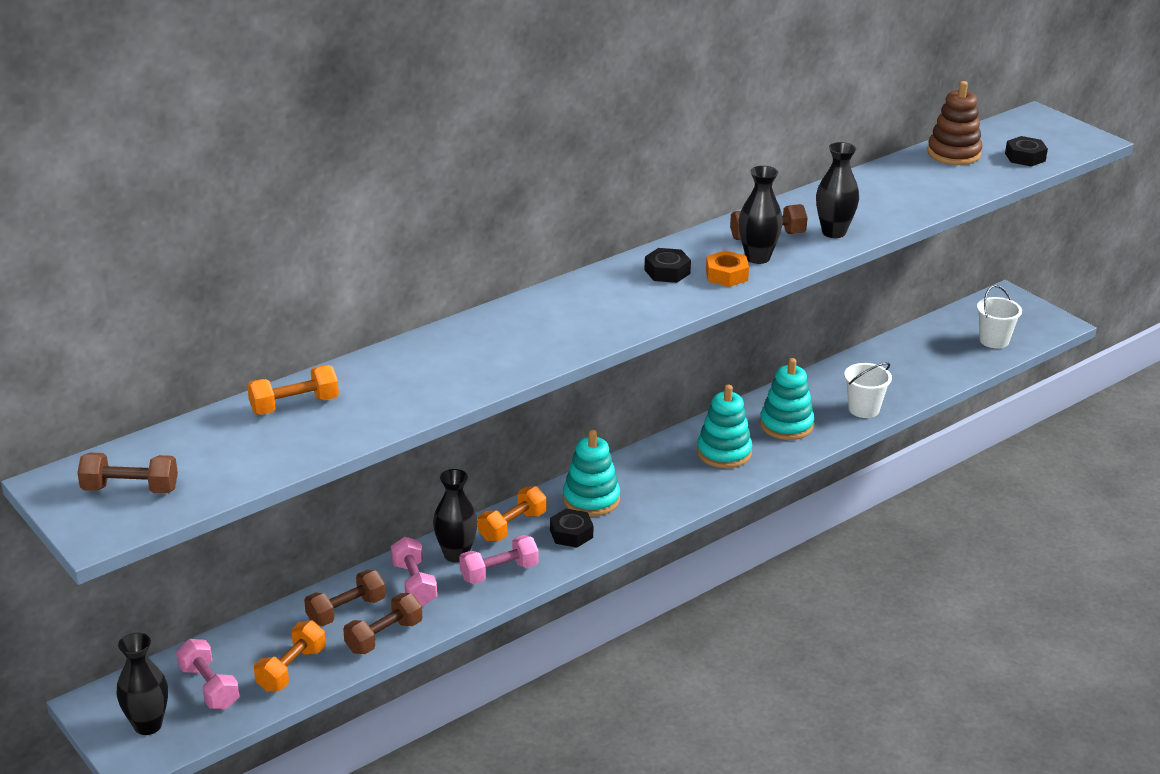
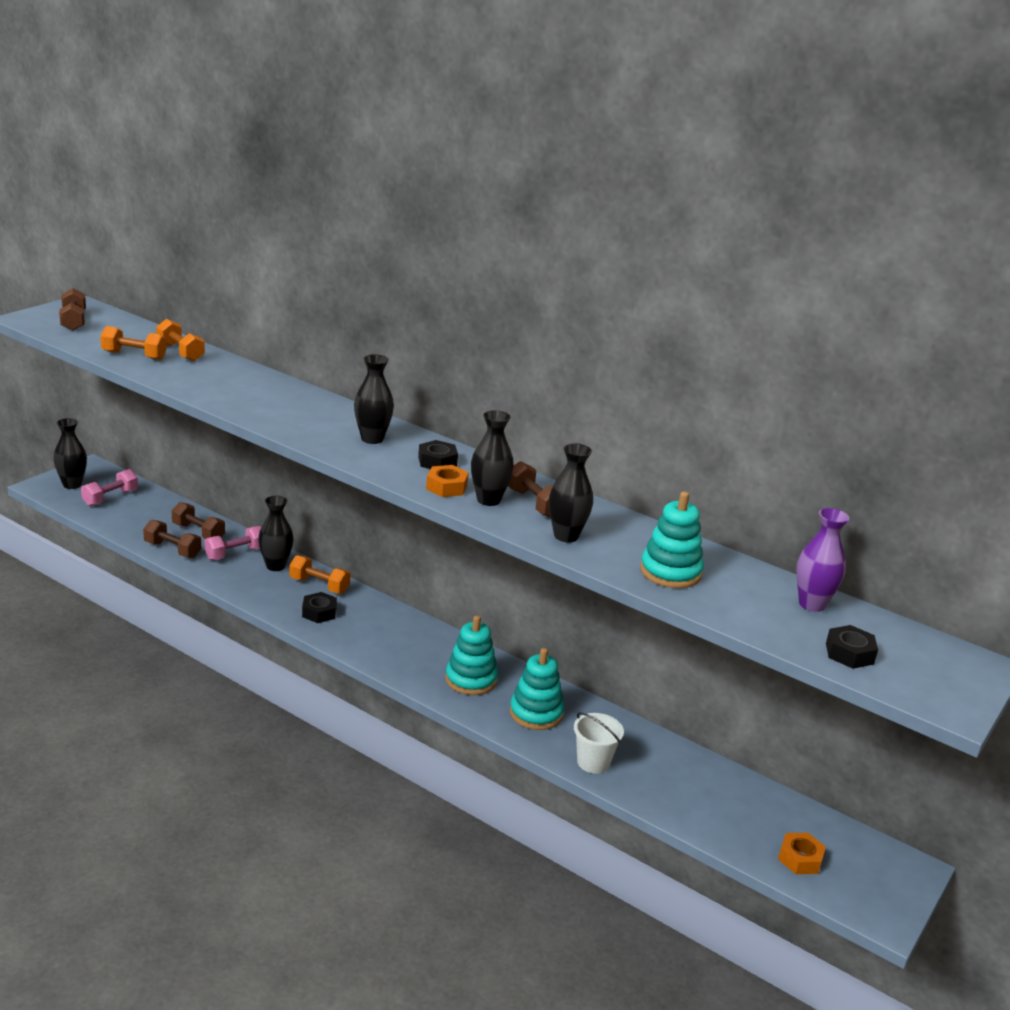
camera: 70 degrees right, 5 degrees down
(291, 669) = (132, 522): orange dumbbell -> orange dumbbell (134, 355)
(499, 572) = (259, 586): pink dumbbell -> none
(591, 499) = (370, 617): turquoise stacking toy -> turquoise stacking toy (670, 572)
(603, 301) = (372, 439): none -> black vase
(953, 153) = (812, 604): brown stacking toy -> purple vase
(994, 340) = (800, 859): white bucket -> orange nut

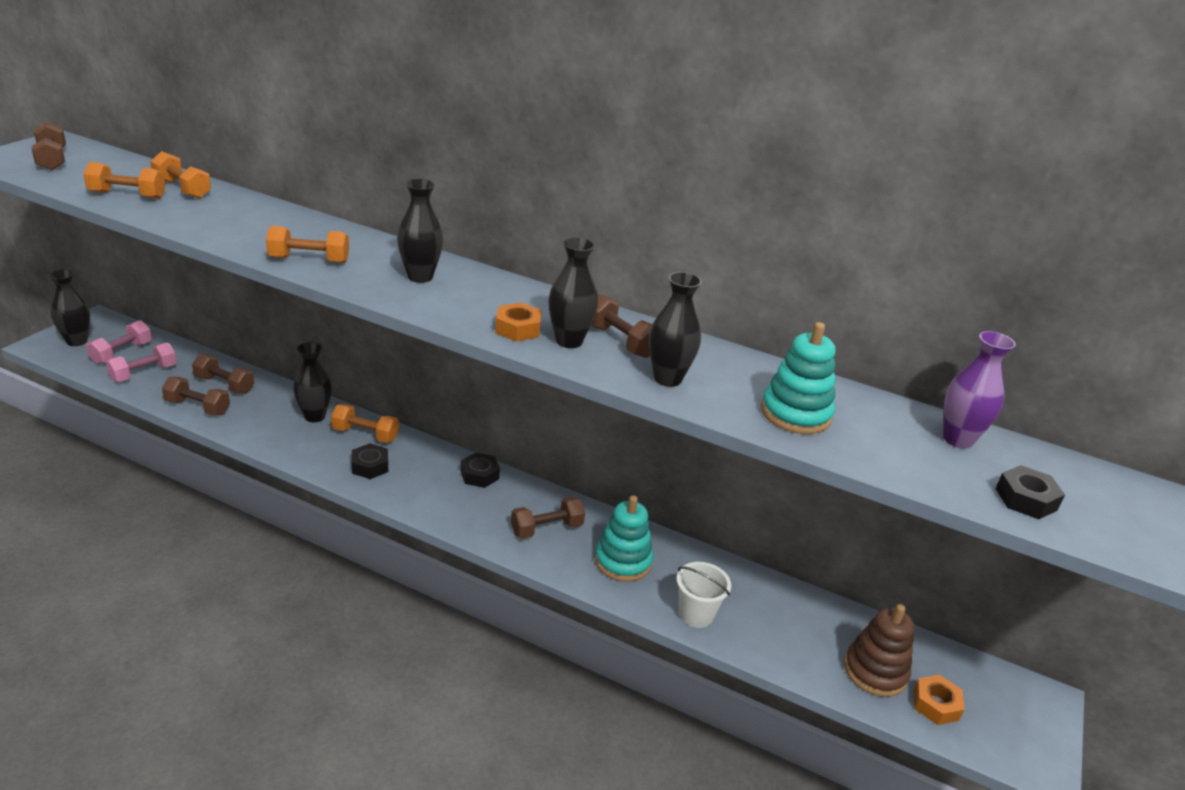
camera: 10 degrees left, 5 degrees up
(235, 554) = (268, 406): pink dumbbell -> pink dumbbell (144, 373)
(279, 419) = (309, 260): none -> orange dumbbell
(437, 462) = (499, 299): black nut -> black nut (479, 475)
(471, 679) = (546, 529): turquoise stacking toy -> brown dumbbell
(750, 826) = (875, 671): none -> brown stacking toy

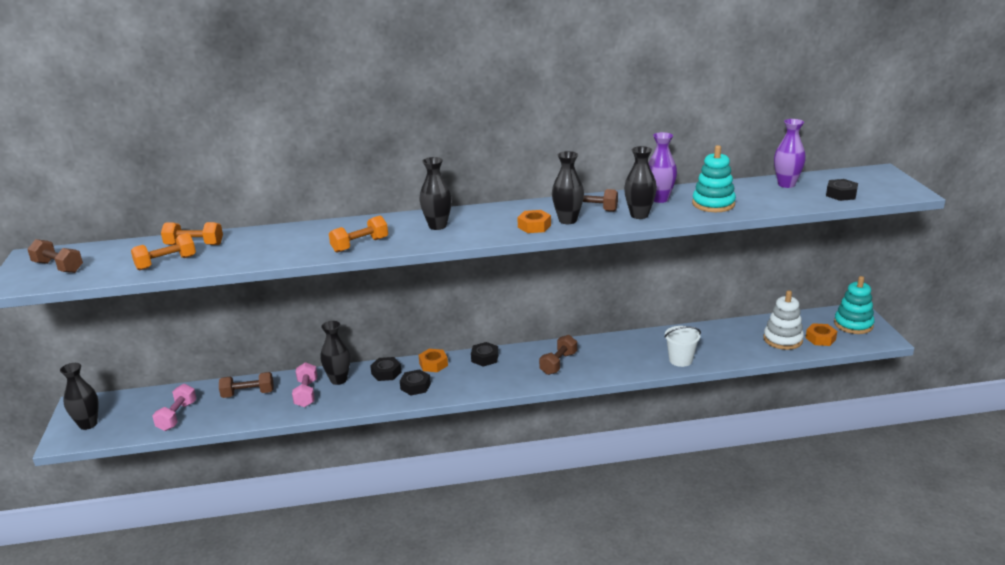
camera: 30 degrees left, 5 degrees down
(121, 353) = (138, 414): pink dumbbell -> pink dumbbell (306, 393)
(197, 407) = (251, 414): brown dumbbell -> none
(365, 434) = (386, 373): orange dumbbell -> black nut
(420, 451) = (433, 364): none -> orange nut
(623, 561) = (616, 357): turquoise stacking toy -> turquoise stacking toy (853, 324)
(733, 371) = (660, 199): none -> purple vase
(875, 671) = (782, 339): brown stacking toy -> white stacking toy

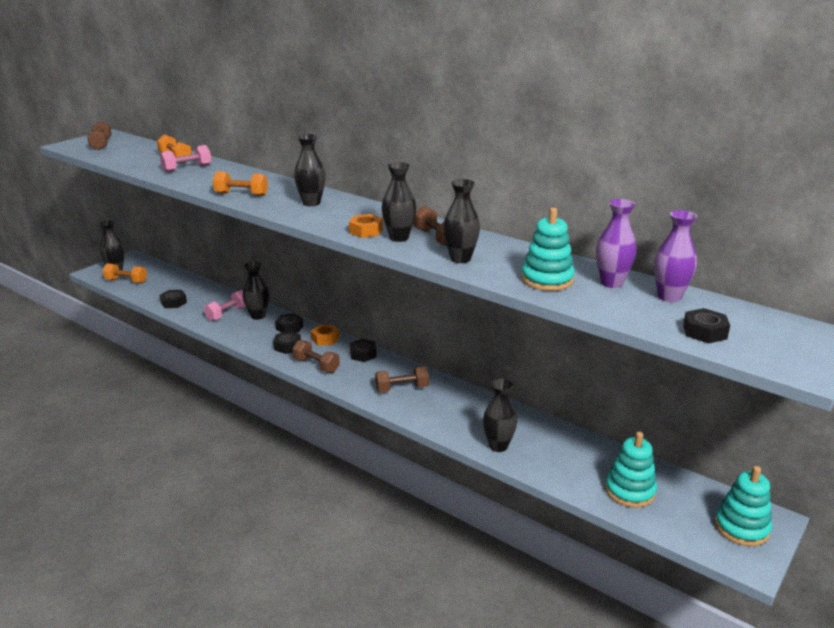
camera: 45 degrees right, 0 degrees up
(166, 263) = (140, 162): orange dumbbell -> orange dumbbell (126, 281)
(177, 416) = (153, 289): pink dumbbell -> pink dumbbell (187, 168)
(229, 414) = (173, 302): none -> black nut
(248, 394) = (203, 296): brown dumbbell -> brown dumbbell (316, 365)
(660, 199) = (512, 255): purple vase -> purple vase (611, 283)
(680, 360) = (498, 446): white bucket -> black vase
(782, 339) = (630, 491): white stacking toy -> turquoise stacking toy
(820, 338) = (673, 515): orange nut -> none

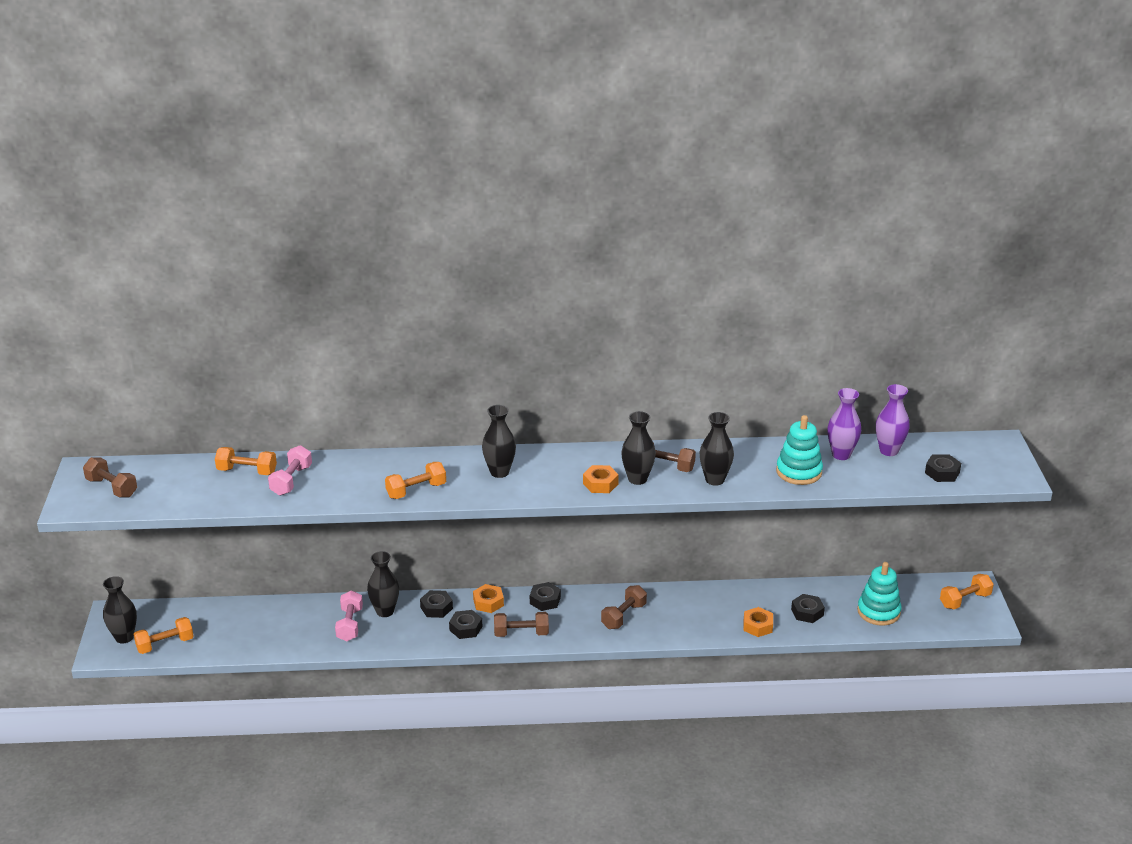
camera: 40 degrees left, 5 degrees up
(173, 302) = (269, 641): black nut -> black nut (807, 612)
(498, 446) = (757, 626): black vase -> orange nut
(741, 527) = (965, 600): turquoise stacking toy -> orange dumbbell

